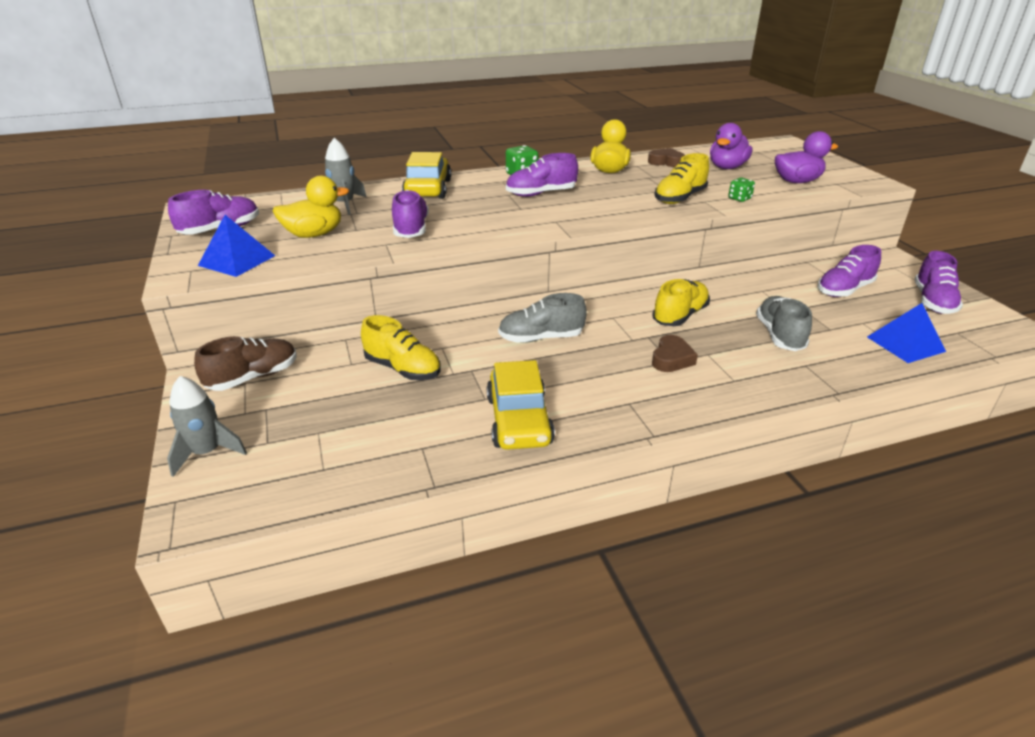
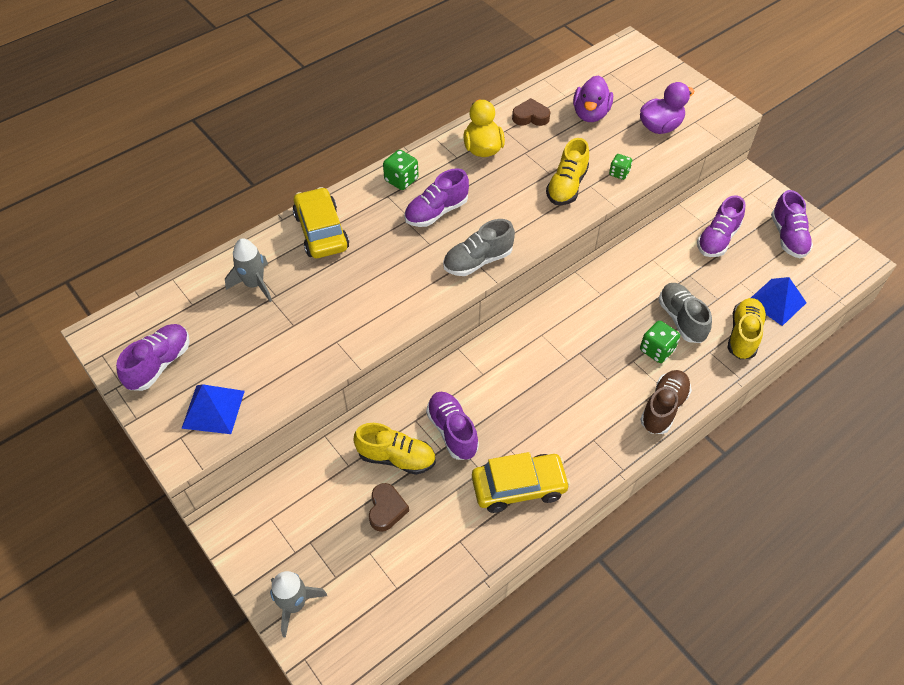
camera: 20 degrees left, 20 degrees up
(253, 377) = (274, 510): brown shoe -> brown shoe (663, 408)
(314, 234) = (258, 345): yellow duck -> none
(411, 229) = (346, 310): purple shoe -> purple shoe (452, 431)
(519, 420) = (519, 487): yellow car -> yellow car turned 75 degrees counterclockwise
(541, 338) = (493, 381): grey shoe -> grey shoe (478, 261)
(671, 359) = (607, 376): brown heart -> brown heart (386, 509)
(680, 316) = (596, 316): yellow shoe -> yellow shoe (743, 335)
(740, 351) = (657, 350): none -> green dice

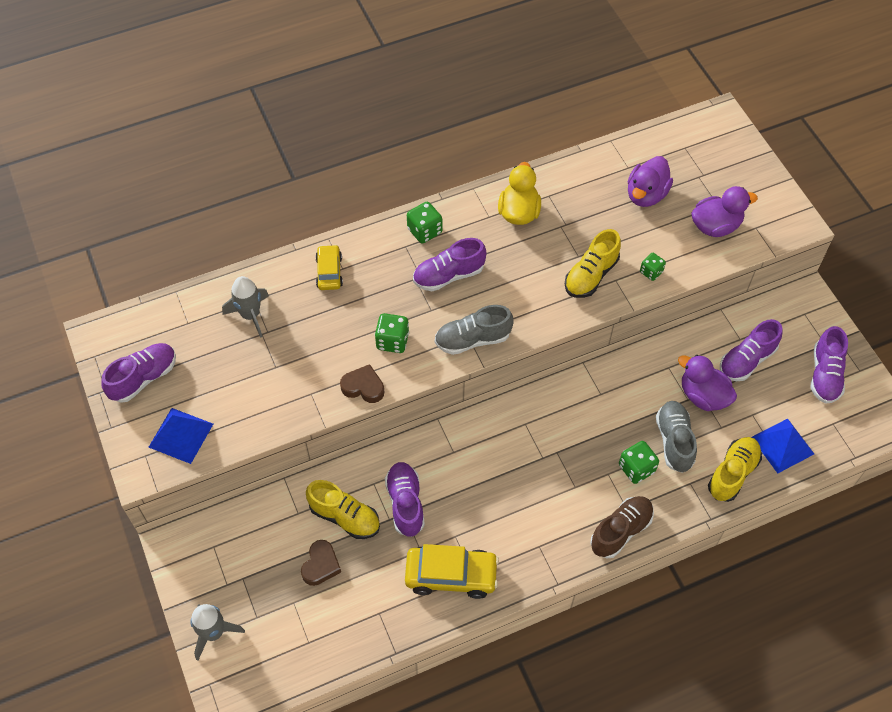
camera: 15 degrees right, 5 degrees up
(321, 231) = (329, 272): yellow car -> yellow car, size x0.60
(402, 278) = (392, 341): none -> green dice
(530, 117) = (581, 184): brown heart -> brown heart (363, 387)
(691, 276) = (703, 396): none -> purple duck

